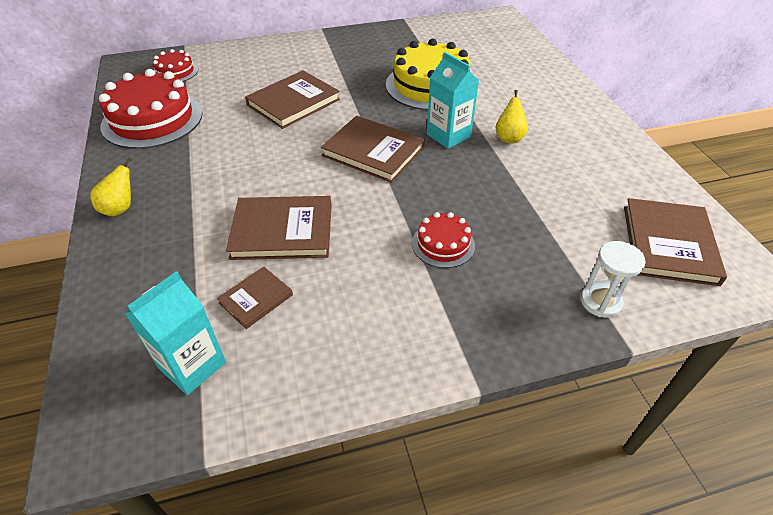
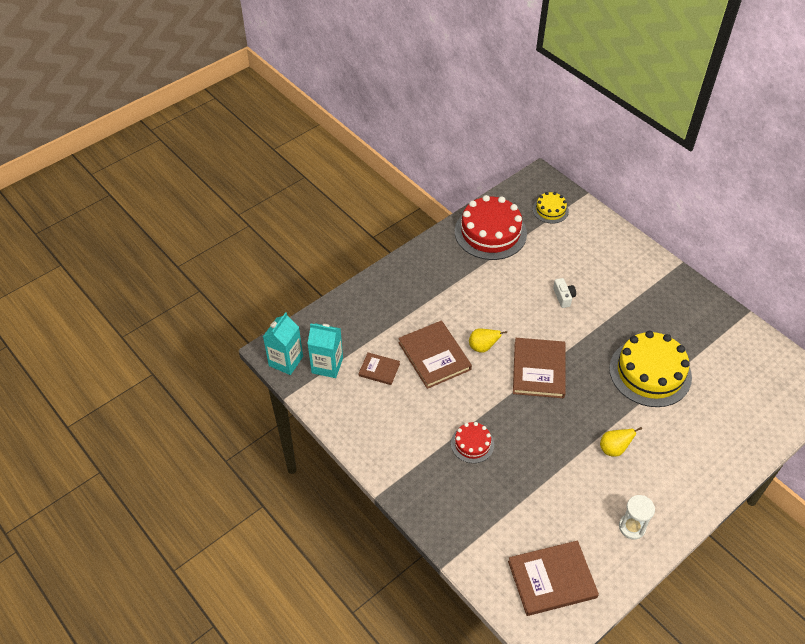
camera: 65 degrees right, 5 degrees up
(120, 209) = (405, 270): yellow pear -> yellow pear (482, 347)
(175, 72) = (550, 210): red cake -> yellow cake
(293, 102) = (563, 297): brown book -> white camera
(448, 135) = (589, 408): turquoise carton -> turquoise carton (286, 361)
(600, 301) = (472, 544): white hourglass -> white hourglass (632, 527)

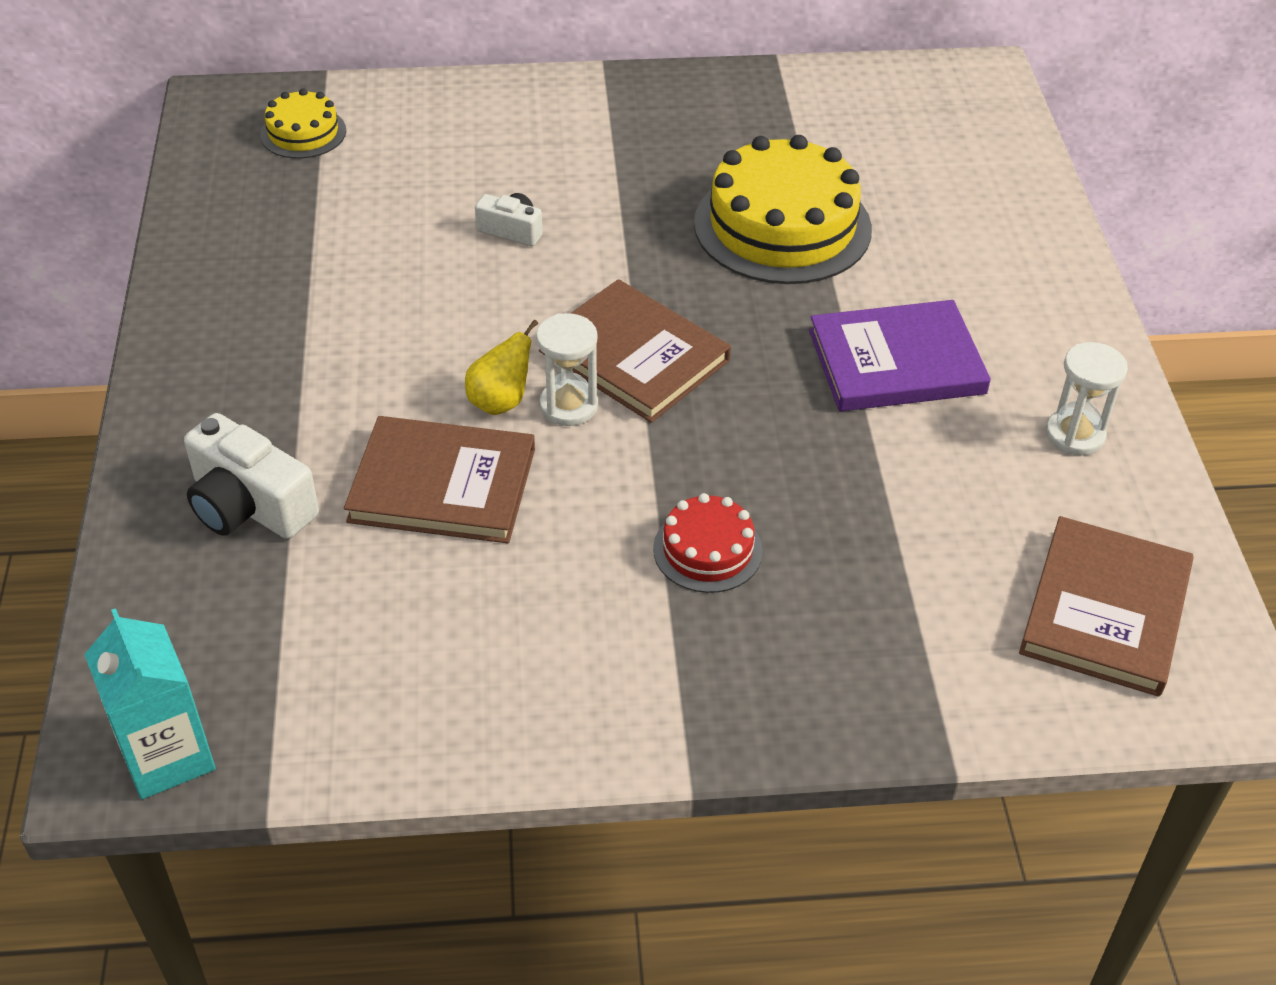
camera: 55 degrees left, 5 degrees down
(327, 365) = (267, 682): turquoise carton -> none
(379, 370) = (379, 595): brown book -> none
(383, 315) = (249, 506): none -> white camera
(490, 232) = (250, 234): red cake -> none
(498, 366) = (568, 406): none -> white hourglass
(613, 449) = (896, 362): yellow pear -> purple book

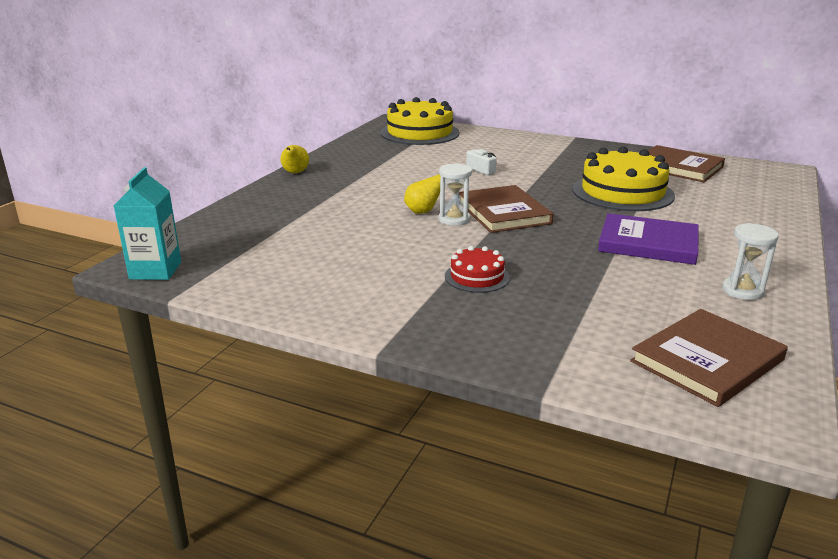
camera: 30 degrees right, 20 degrees down
(165, 359) = (295, 173): none -> yellow pear
(249, 506) = (279, 214): white camera -> none
(303, 133) = (419, 133): yellow cake -> yellow cake, size x1.97
(442, 485) = (368, 228): brown book -> brown book (678, 167)

